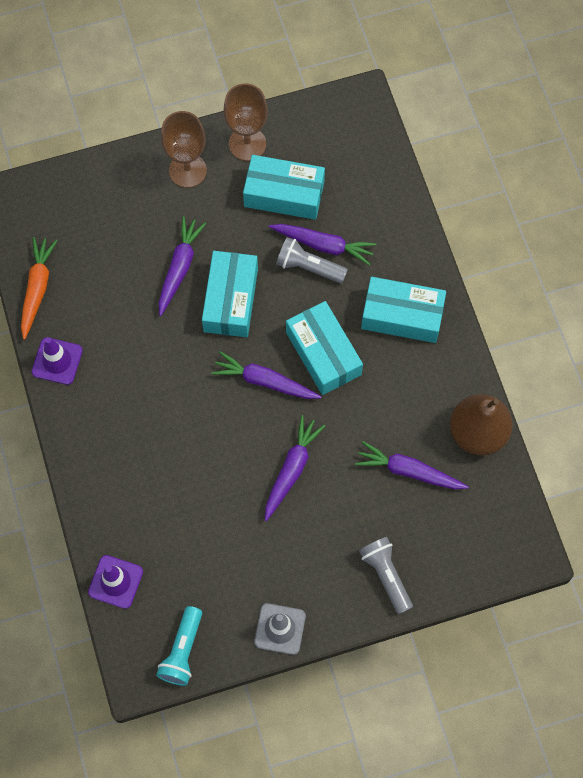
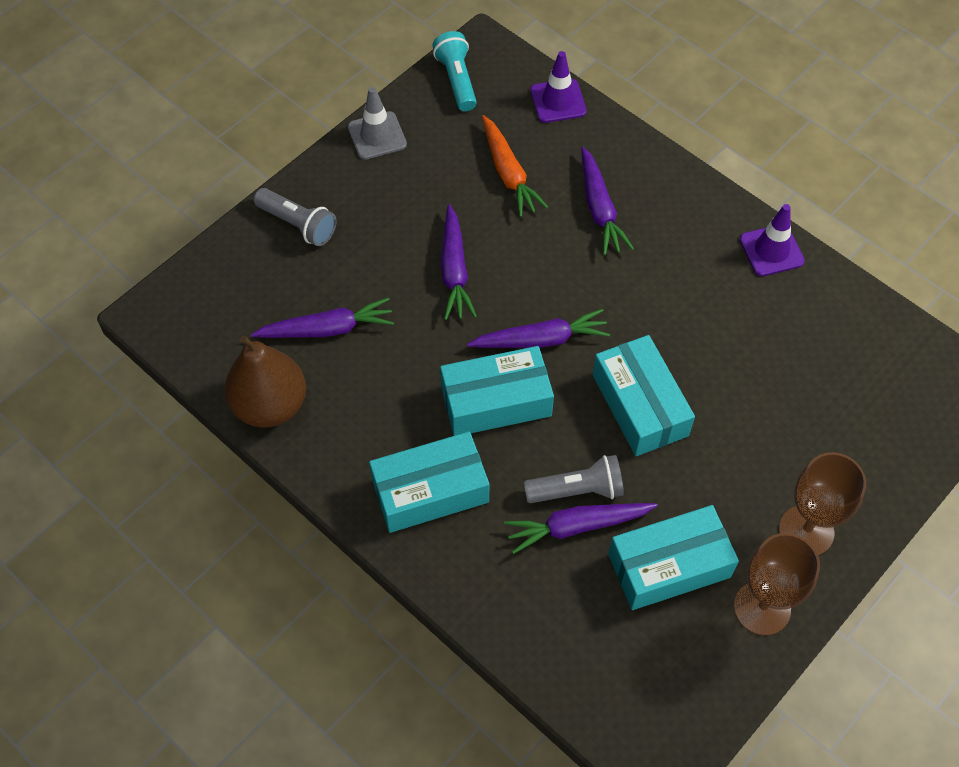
camera: 150 degrees right, 10 degrees down
(37, 289) = (854, 308): orange carrot -> orange carrot (508, 173)
(179, 268) = (723, 410): purple carrot -> purple carrot (599, 209)
(323, 353) = (496, 401): turquoise box -> turquoise box turned 45 degrees counterclockwise

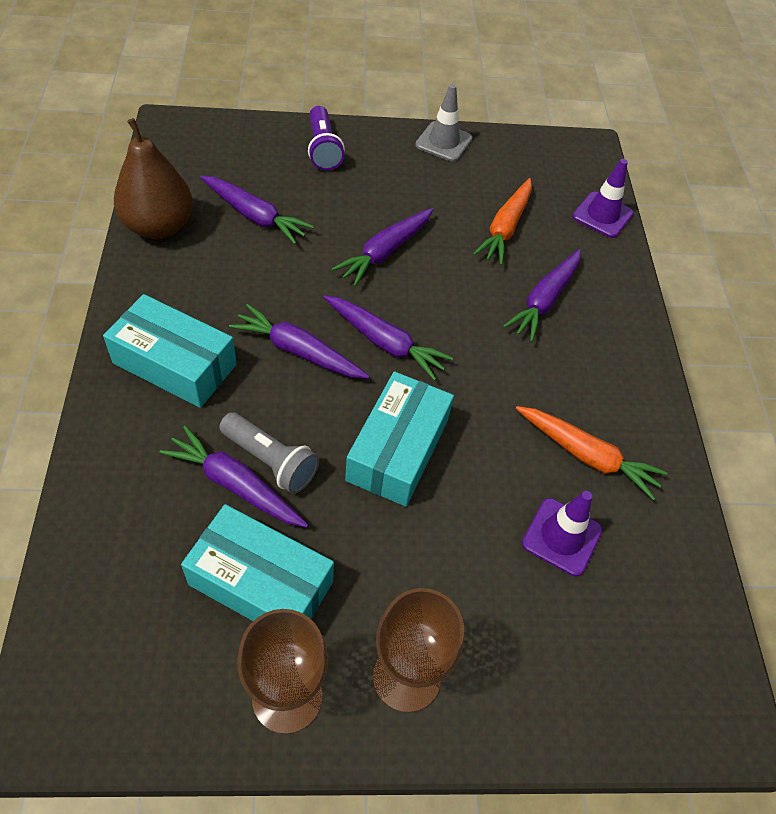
camera: 40 degrees right, 5 degrees down
(298, 224) = (323, 149): grey flashlight -> purple flashlight
(457, 80) = (543, 152): turquoise flashlight -> none
(496, 401) = (298, 351): turquoise box -> purple carrot
(746, 298) = (586, 456): none -> orange carrot
(771, 250) = (654, 441): purple traffic cone -> purple traffic cone (561, 537)

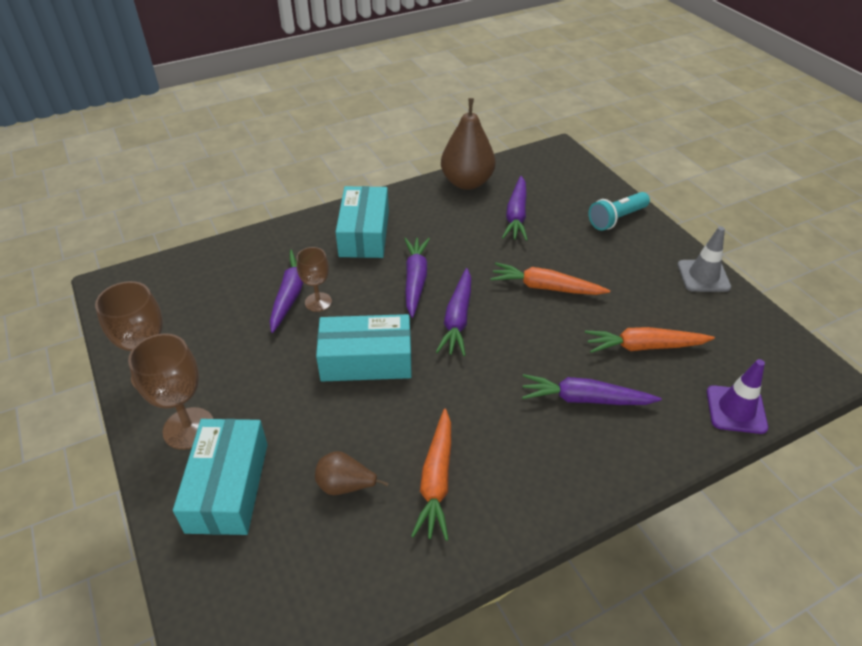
camera: 70 degrees right, 10 degrees down
(261, 583) = (227, 333): turquoise box -> turquoise box (228, 487)
(270, 461) = (318, 302): grey flashlight -> brown goblet
(323, 149) = (616, 219): purple flashlight -> turquoise flashlight
(385, 252) = (545, 287): purple carrot -> orange carrot
(561, 537) = (345, 485): purple traffic cone -> brown pear

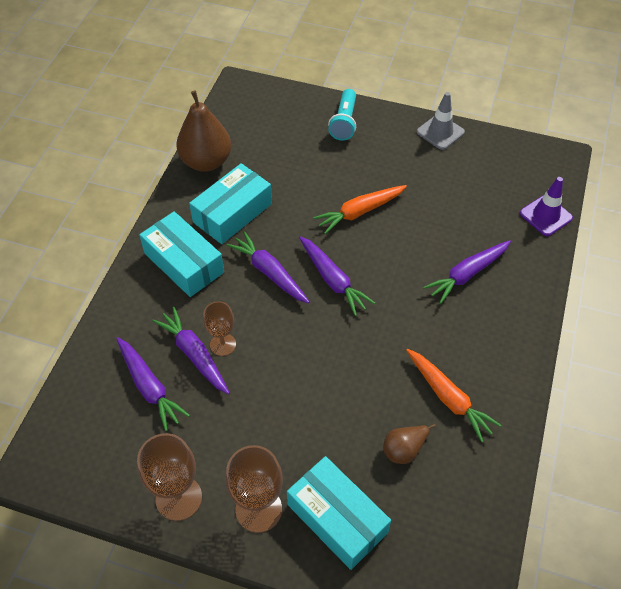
camera: 45 degrees left, 10 degrees up
(366, 360) = (311, 358): turquoise box -> turquoise box (232, 213)
(516, 215) = (275, 166): purple carrot -> purple carrot (149, 387)
(644, 346) = (460, 211): orange carrot -> none

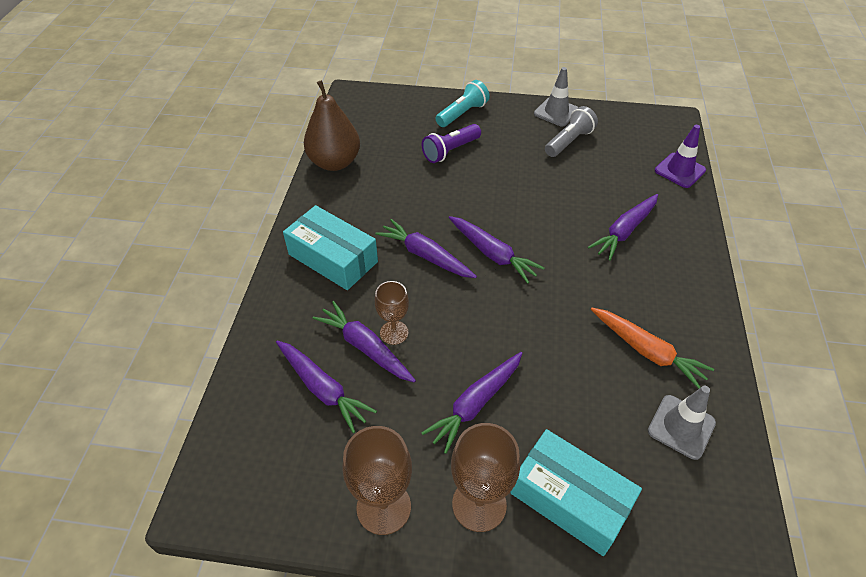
camera: 10 degrees left, 5 degrees down
(232, 213) = (373, 205): turquoise box -> none
(278, 422) = (475, 404): none -> purple carrot
(321, 163) = (450, 151): none -> purple flashlight
(344, 122) = (462, 114): turquoise flashlight -> turquoise flashlight turned 135 degrees counterclockwise
(359, 212) = (501, 189): orange carrot -> none
(404, 449) = (619, 411): brown pear -> none
(443, 168) = (569, 141): none -> grey flashlight
(456, 472) = (681, 427): none -> grey traffic cone

